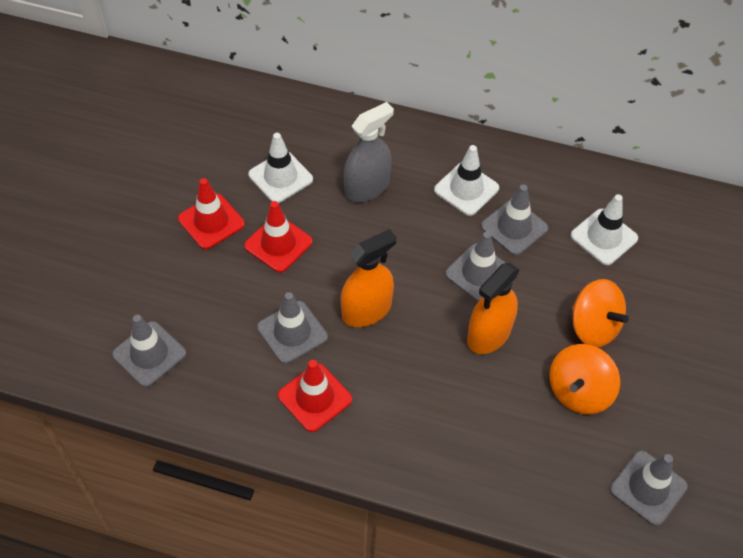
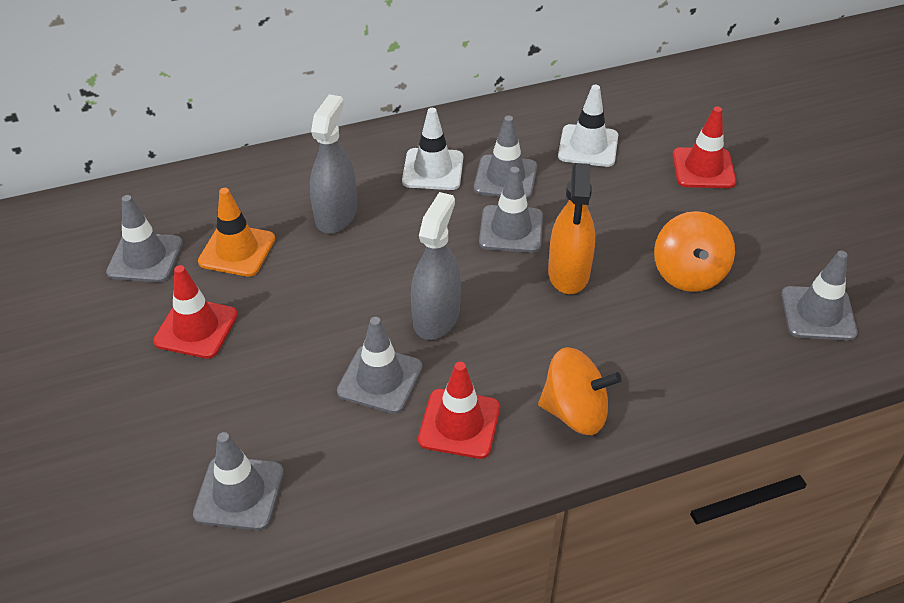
camera: 35 degrees left, 10 degrees down
(220, 148) = (145, 258): none -> grey traffic cone
(278, 244) = (290, 309): red traffic cone -> red traffic cone (703, 168)
(280, 177) = (237, 250): white traffic cone -> orange traffic cone
(366, 310) = (436, 317): orange spray bottle -> grey spray bottle
(593, 326) = (649, 217): orange spinning top -> orange spinning top (575, 412)

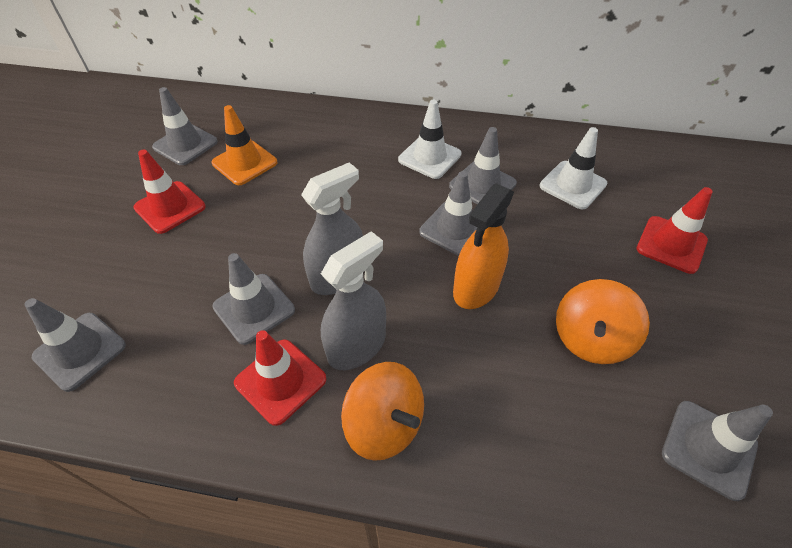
camera: 30 degrees right, 5 degrees up
(336, 215) = (331, 164): grey spray bottle -> grey spray bottle (357, 346)

